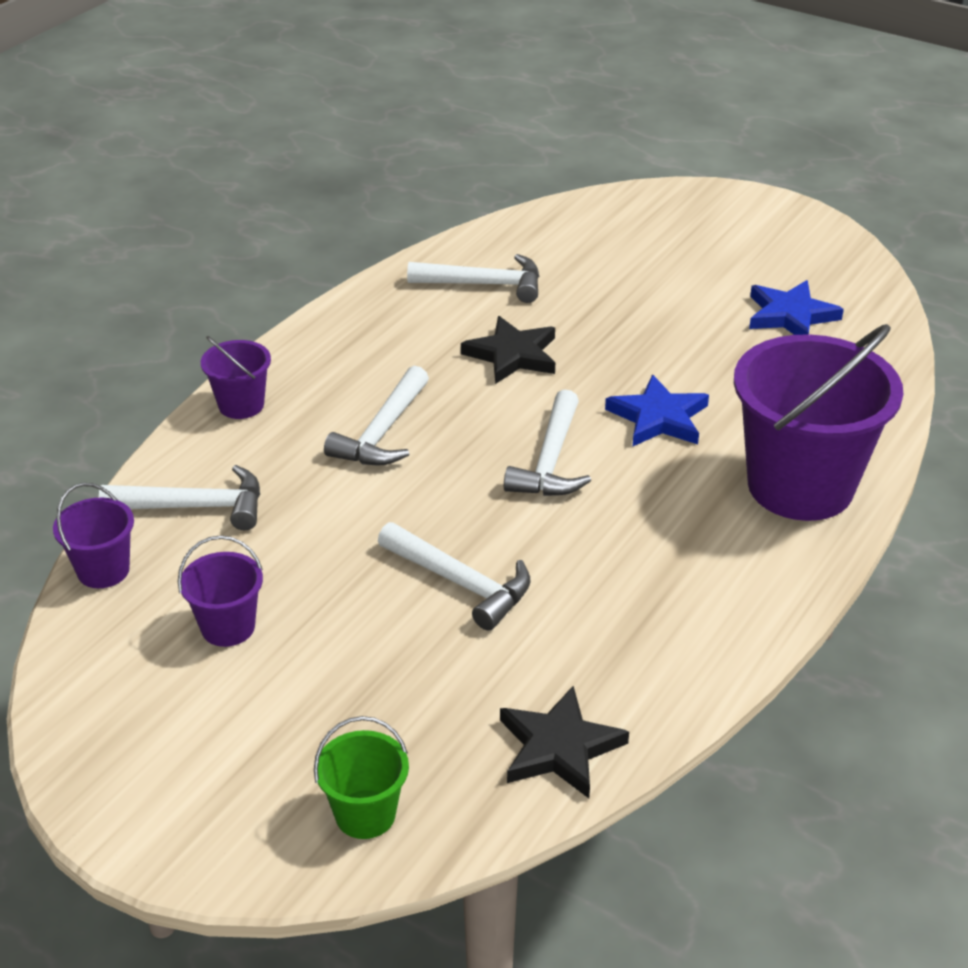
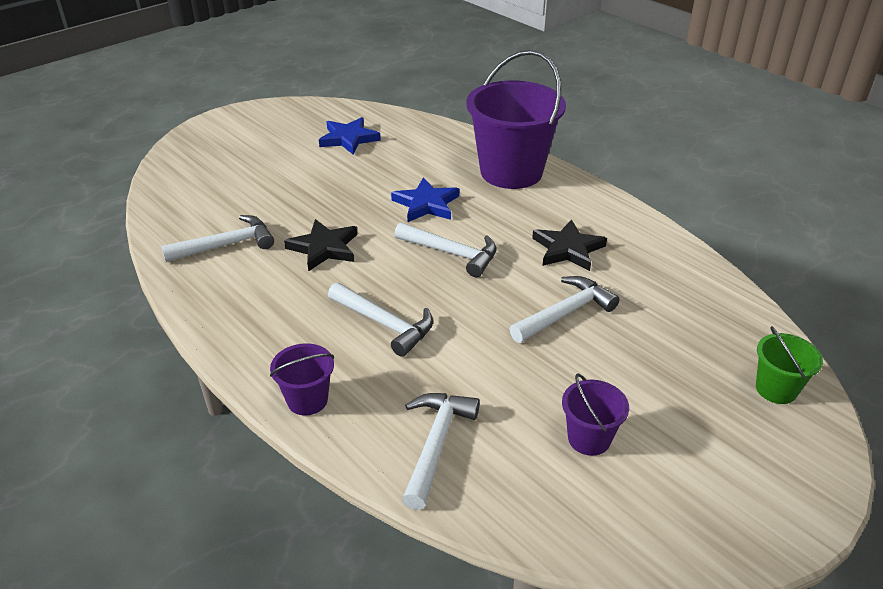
camera: 75 degrees left, 0 degrees up
(103, 570) = (502, 515): purple bucket -> none
(484, 285) = (226, 245): white hammer -> white hammer turned 45 degrees clockwise
(559, 747) = (717, 298): black star -> black star (568, 249)

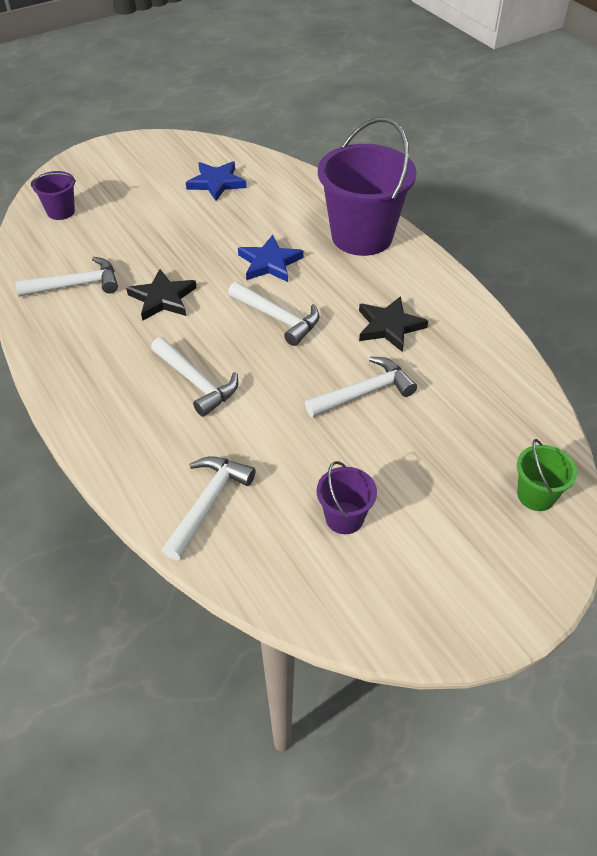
camera: 10 degrees right, 10 degrees up
(307, 400) = (109, 446): purple bucket -> purple bucket (61, 211)

